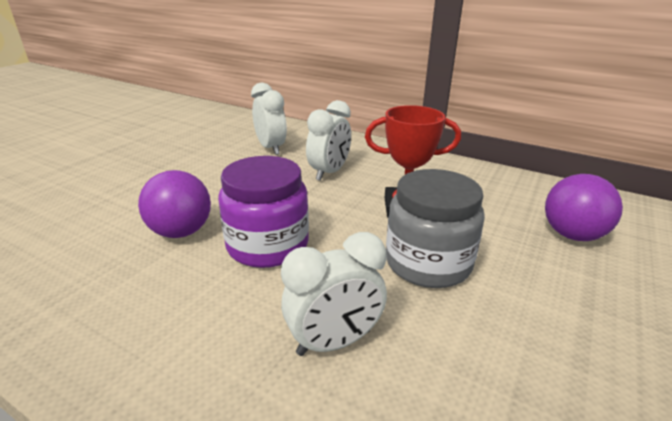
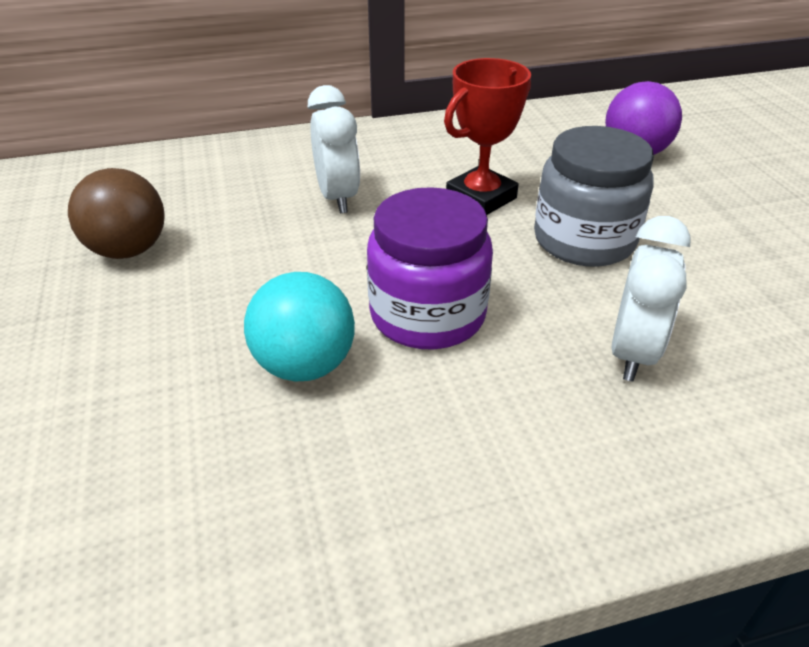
camera: 45 degrees left, 10 degrees up
(181, 232) = (305, 365): purple ball -> turquoise ball
(212, 154) = (128, 250): none -> brown ball
(271, 148) = (200, 201): white clock -> none

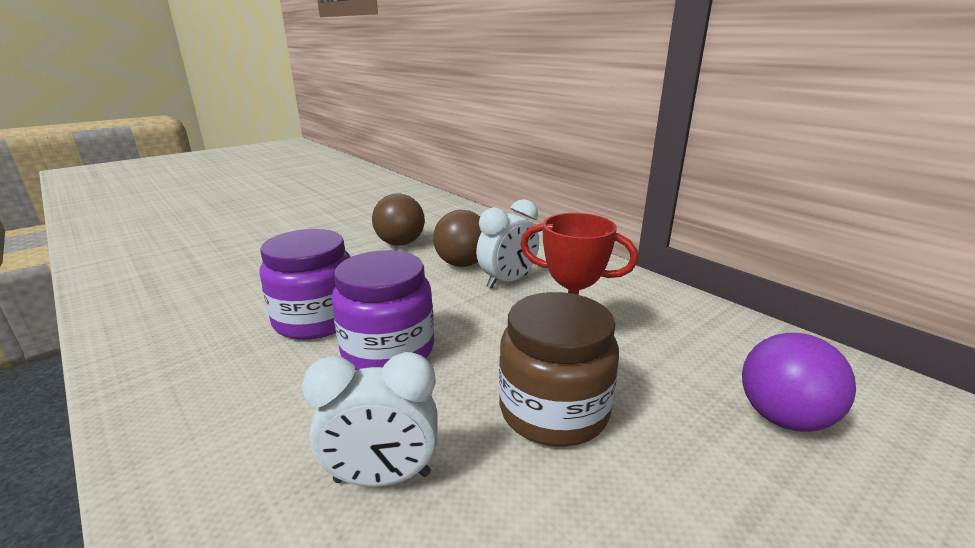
camera: 65 degrees right, 15 degrees down
(259, 216) = (462, 264): none -> brown ball
(305, 365) = (316, 319): turquoise ball -> purple jar
(584, 240) = (553, 410): grey jar -> brown jar

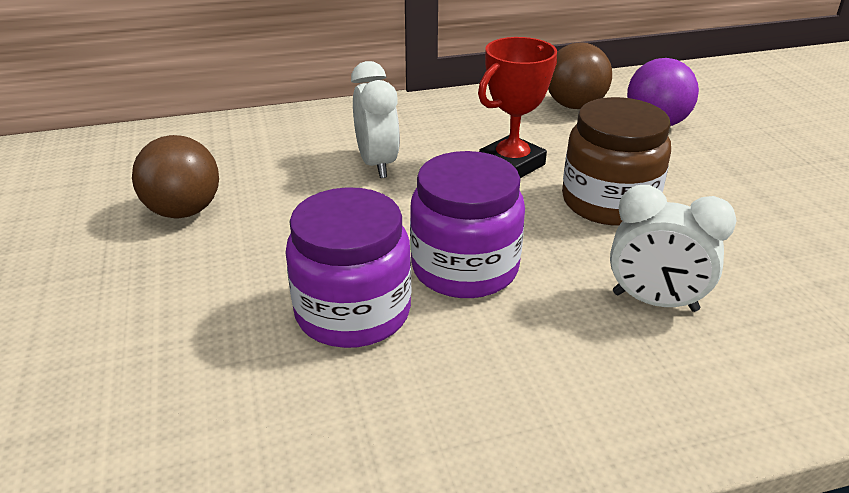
camera: 65 degrees left, 10 degrees up
(382, 477) = (654, 302): white clock -> white clock turned 90 degrees clockwise
(462, 264) = (304, 180): brown ball -> brown ball (574, 106)

